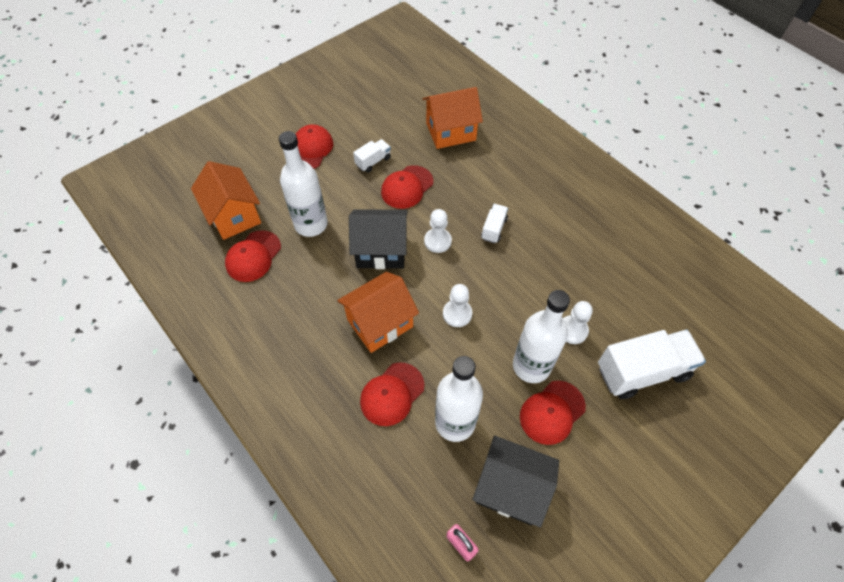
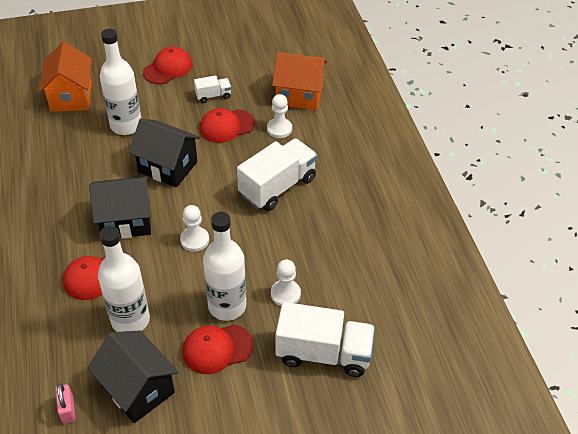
camera: 25 degrees right, 10 degrees down
(253, 256) = (64, 132): red cap -> none
(380, 323) = (126, 221): orange house -> black house
(437, 241) = (221, 178): white pawn -> white pawn (279, 129)
(493, 229) = (277, 186): white truck -> white truck, size x2.05

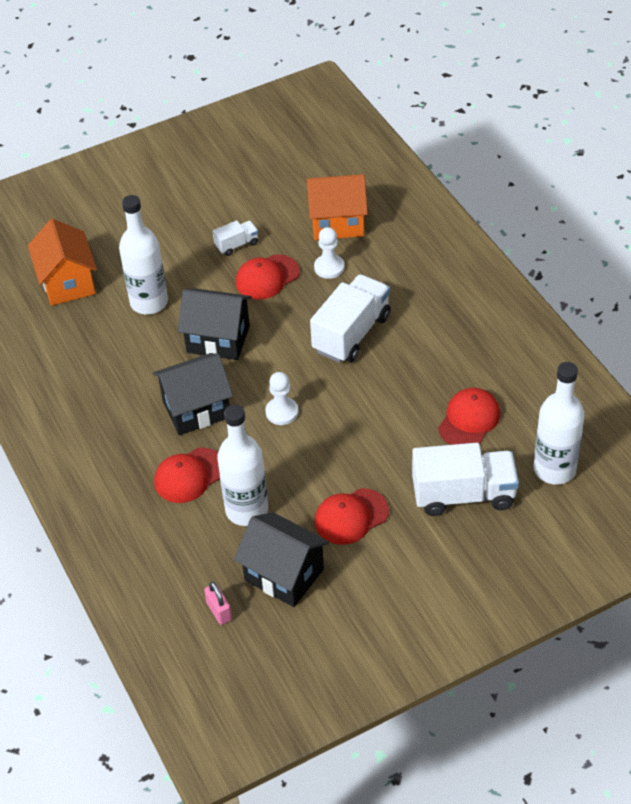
camera: 10 degrees left, 0 degrees up
(168, 68) = (169, 223): red cap -> red cap (469, 420)
(227, 306) = (344, 472): white bottle -> white bottle (554, 469)
(285, 294) = (402, 445): white pawn -> none

